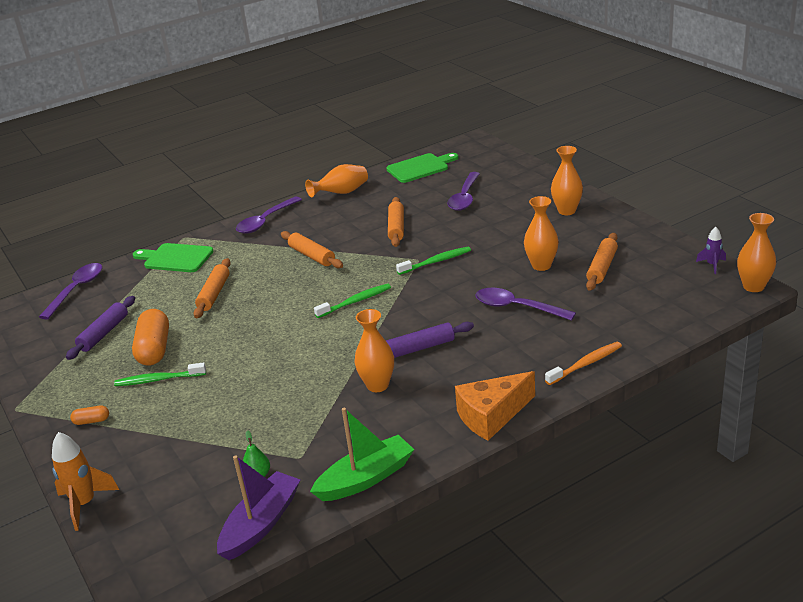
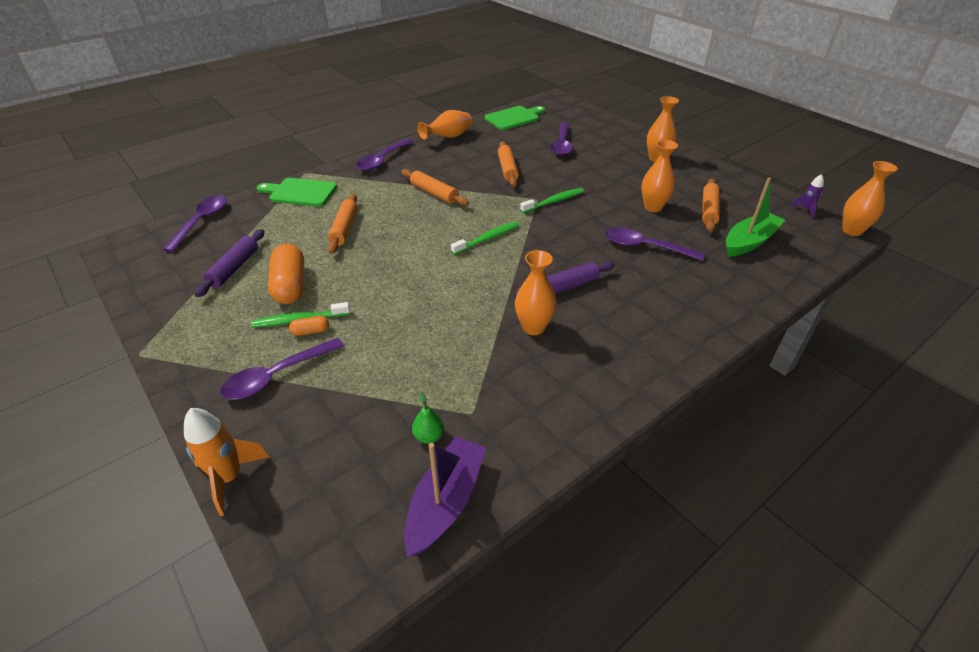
camera: 10 degrees left, 10 degrees up
(91, 421) = (229, 369): orange capsule -> orange capsule (310, 331)
(132, 427) = (276, 376): none -> purple spoon
(366, 478) = (551, 439): green boat -> green boat (749, 242)
(492, 416) = (661, 362): orange cheese -> none
(585, 364) = (733, 305): orange toothbrush -> none

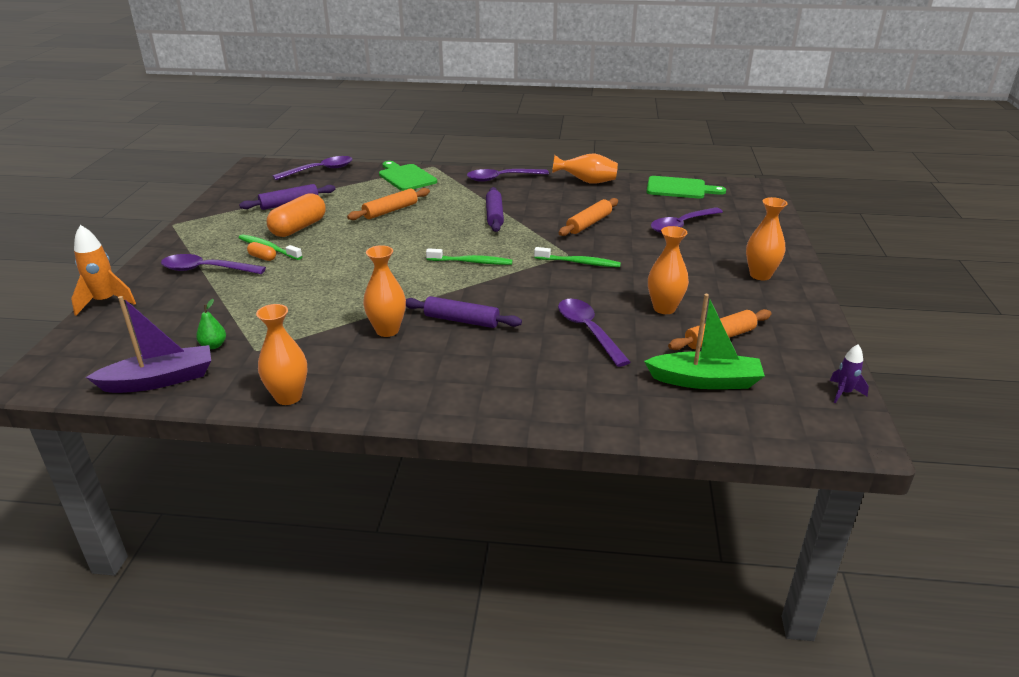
camera: 45 degrees right, 10 degrees down
(434, 193) = (494, 215): orange rolling pin -> purple rolling pin
(852, 230) = (862, 438): orange vase -> orange vase (288, 397)

